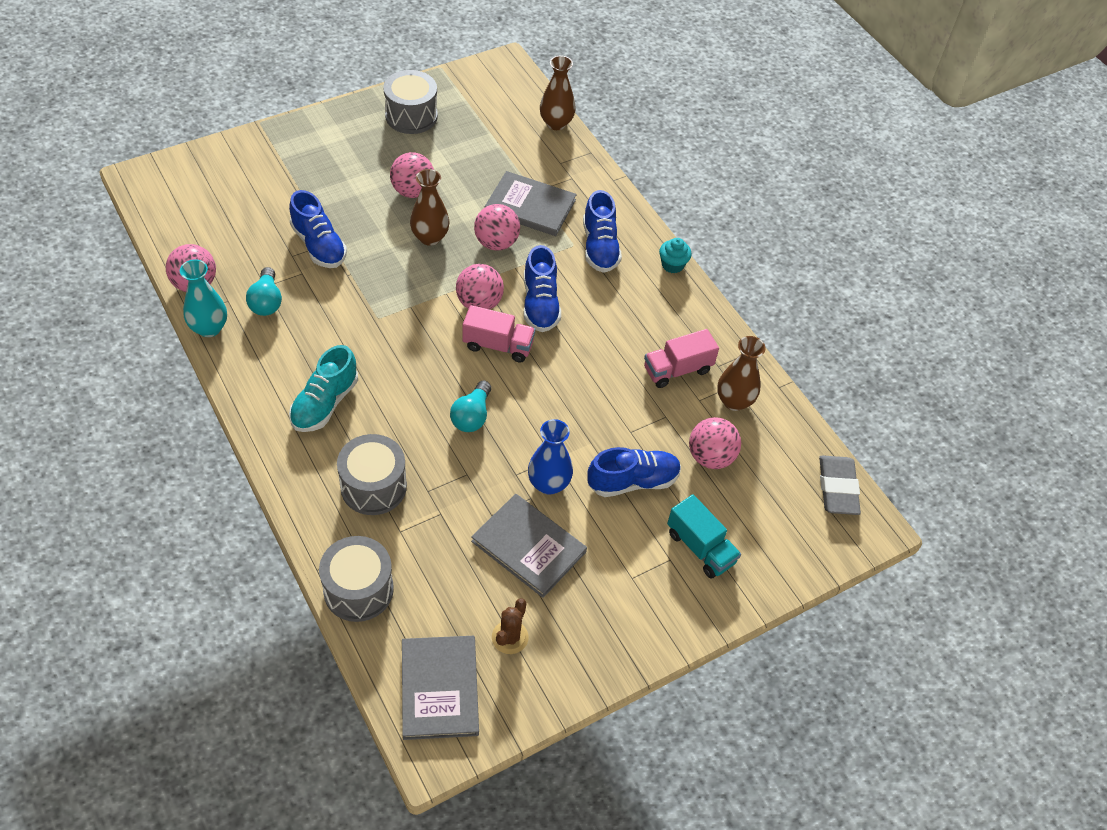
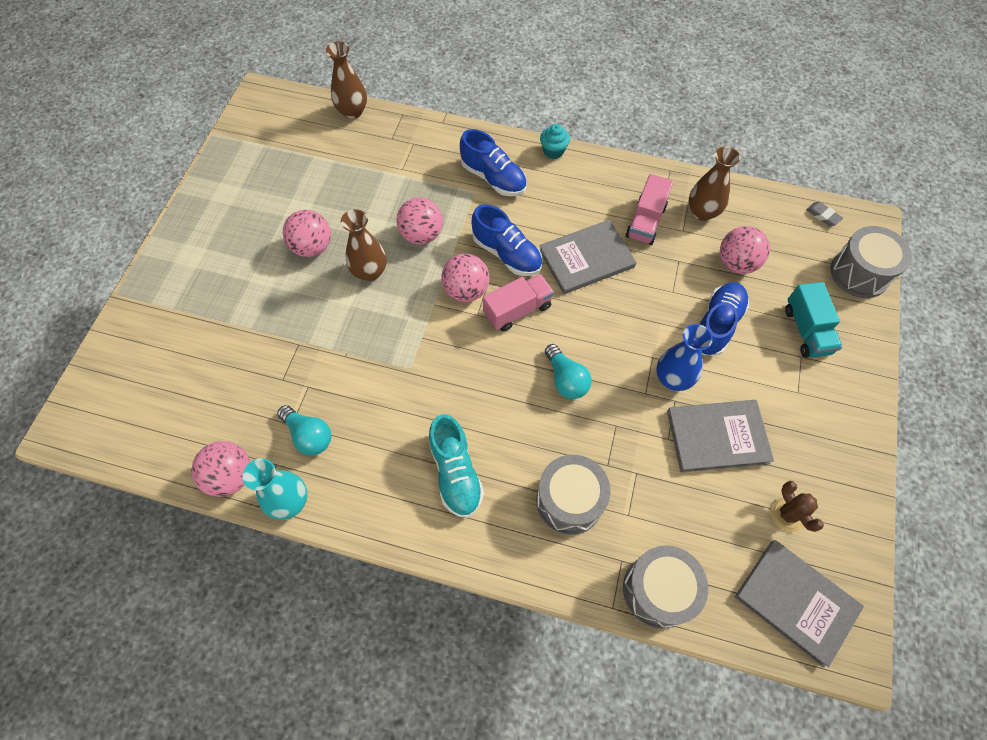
camera: 40 degrees left, 10 degrees up
(319, 245) = (293, 352): blue shoe -> none
(411, 116) = (237, 189): grey drum -> grey drum (859, 273)
(530, 206) = (411, 187): grey book -> grey book (586, 259)
(700, 547) = (806, 330): turquoise truck -> turquoise truck turned 75 degrees clockwise
(837, 488) = (823, 215): grey eraser -> grey eraser, size x0.51

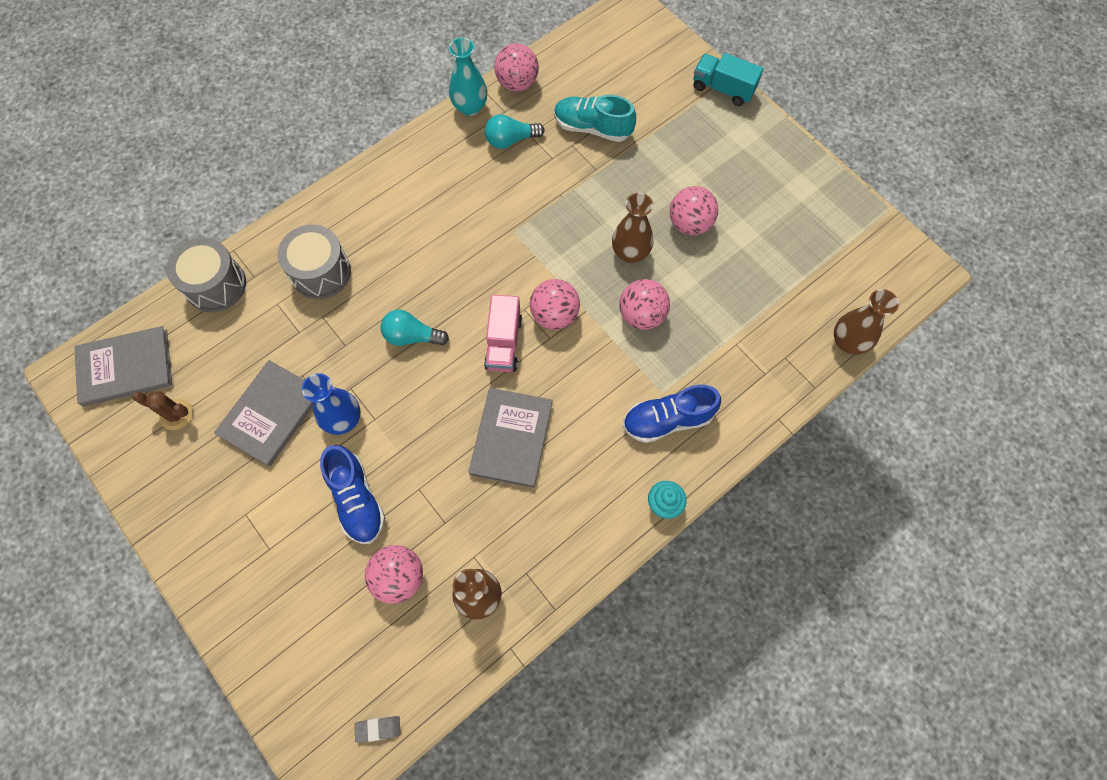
camera: 125 degrees right, 5 degrees up
(455, 473) = (404, 213): turquoise shoe -> turquoise shoe (592, 128)
(507, 254) = (568, 372): blue shoe -> none
(645, 221) = (510, 527): pink truck -> none
(806, 330) = (285, 578): turquoise truck -> turquoise truck (723, 89)
(859, 273) = (291, 696): grey drum -> none

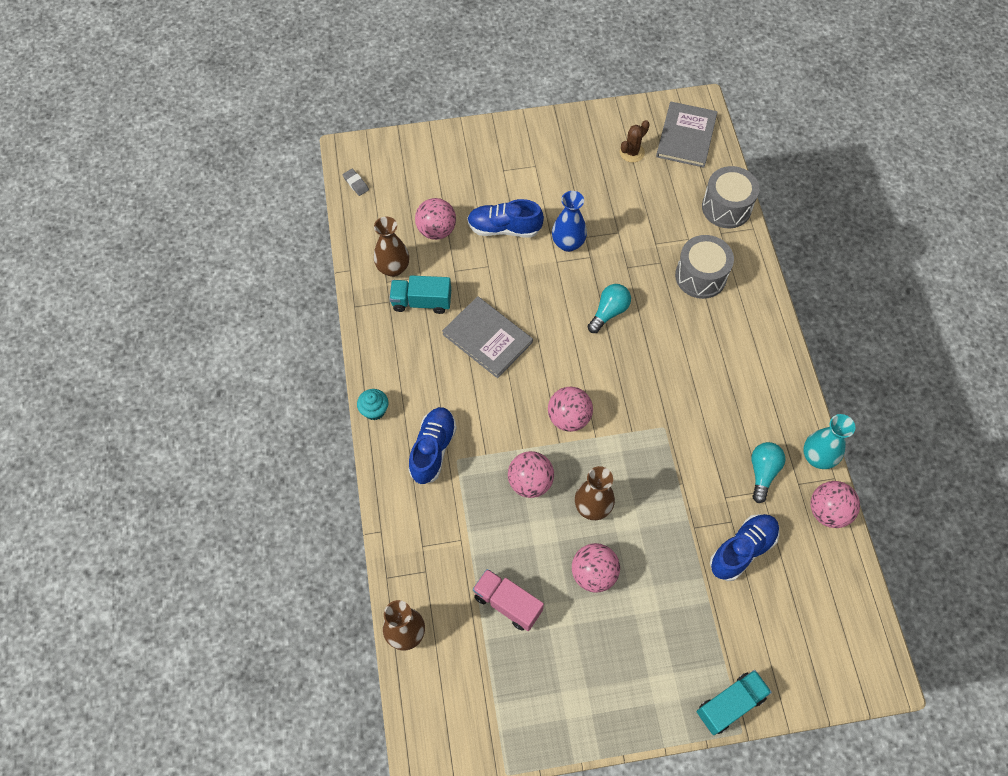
camera: 120 degrees right, 5 degrees down
(271, 414) = (599, 204): grey book -> none
(378, 728) = (356, 183): grey eraser -> grey eraser turned 60 degrees counterclockwise
(503, 343) = (566, 370): pink truck -> pink truck (507, 603)
(506, 535) = (421, 302): none -> turquoise truck
(592, 128) = (742, 550): turquoise shoe -> blue shoe

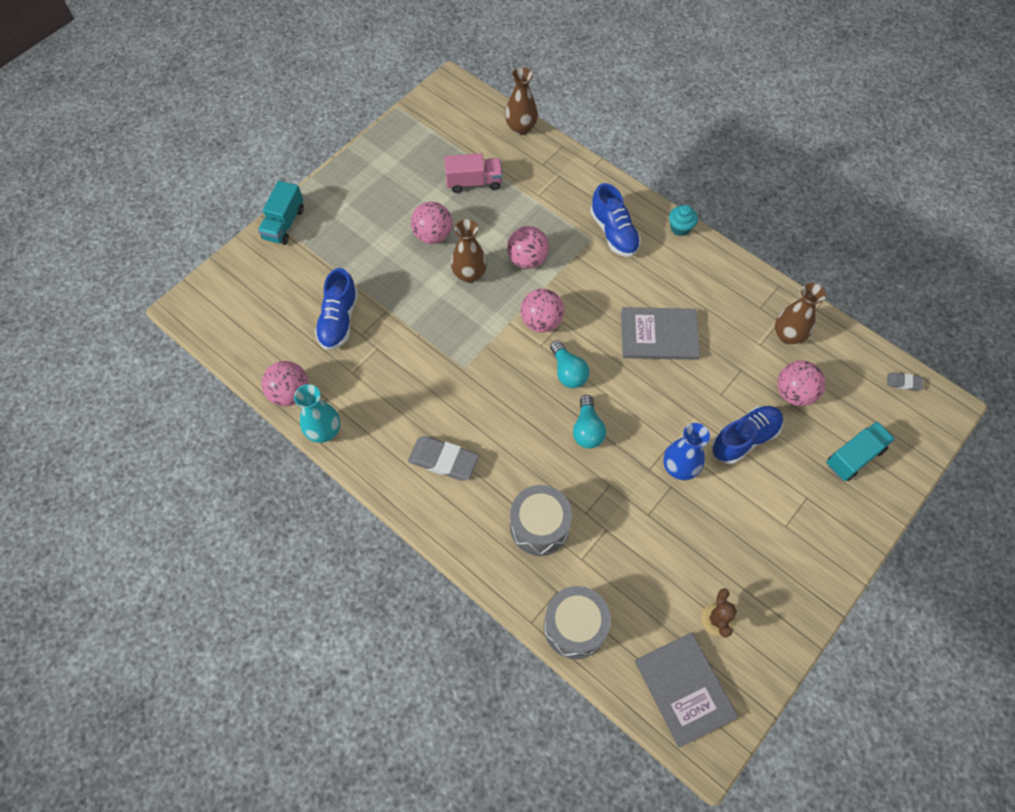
camera: 140 degrees right, 0 degrees up
(421, 302) = (737, 325): turquoise truck -> turquoise truck (854, 457)
(736, 367) = (443, 460): none -> grey eraser
(762, 472) = (361, 387): turquoise light bulb -> turquoise light bulb (568, 372)

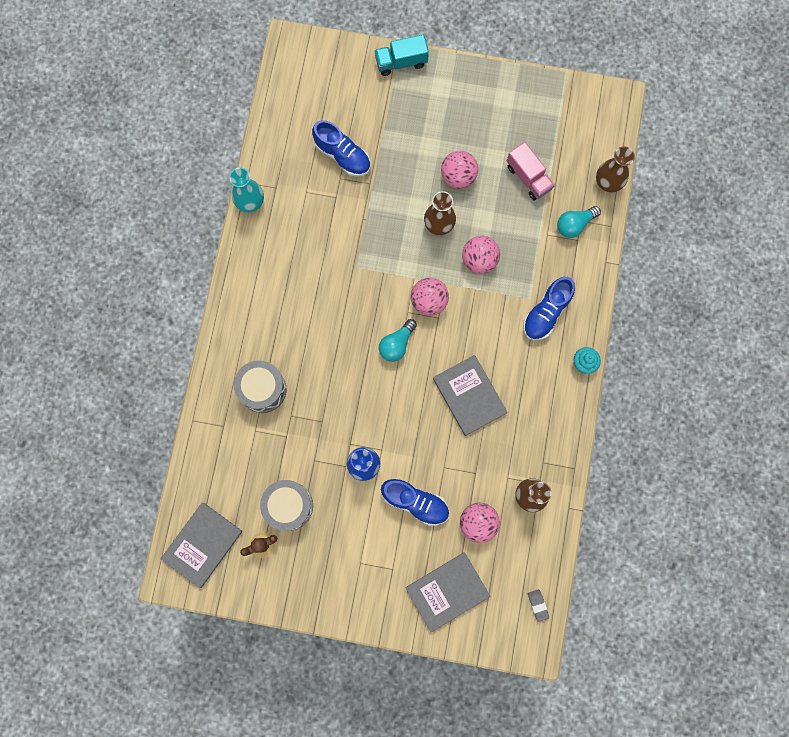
camera: 60 degrees right, 15 degrees up
(290, 393) = (265, 160): pink ball -> none
(339, 320) = (342, 155): blue shoe -> blue shoe turned 120 degrees counterclockwise
(443, 460) = (275, 296): grey eraser -> none
(574, 627) = (205, 451): grey drum -> grey drum (289, 506)
(587, 429) = (356, 383): turquoise light bulb -> turquoise light bulb (574, 225)
(854, 457) = (447, 591): turquoise truck -> grey book

